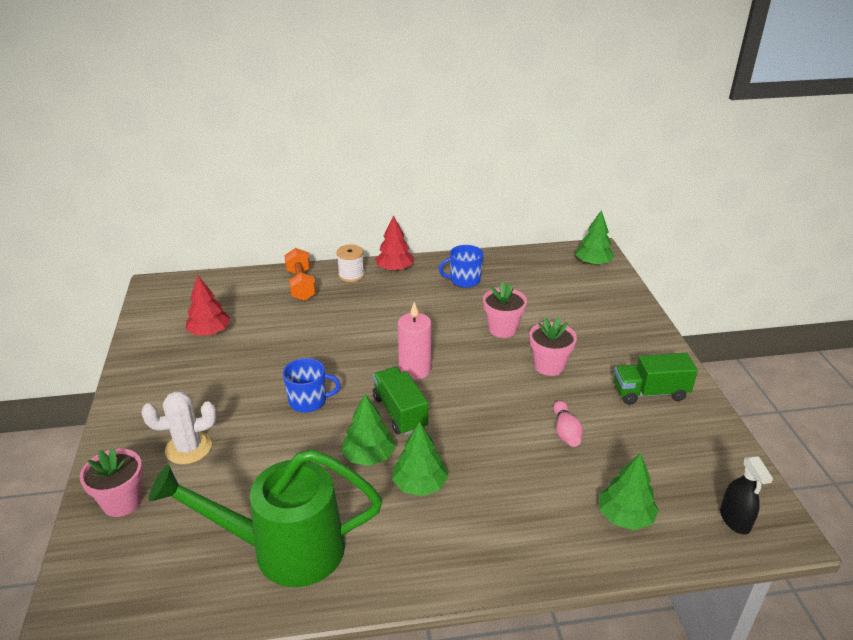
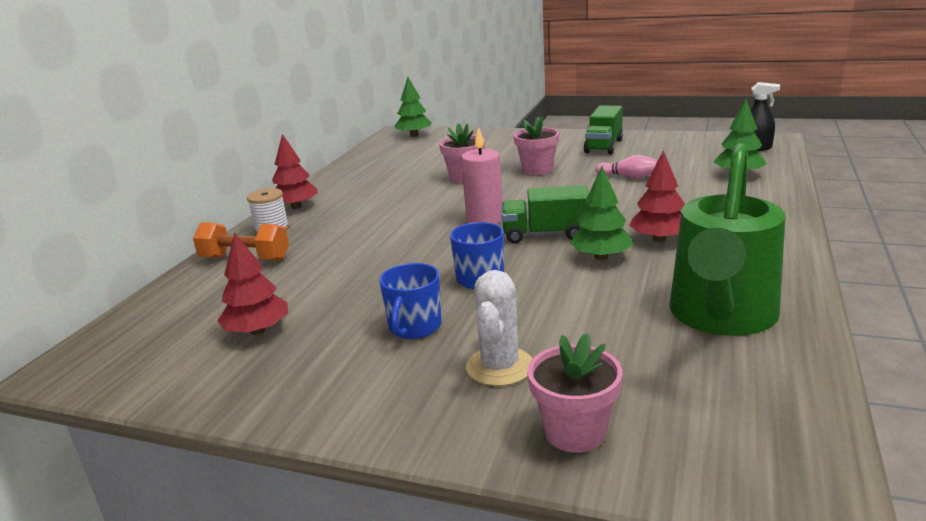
camera: 60 degrees left, 10 degrees down
(420, 485) = (659, 239): green tree -> red tree
(464, 280) = (366, 181): blue mug -> blue mug (414, 327)

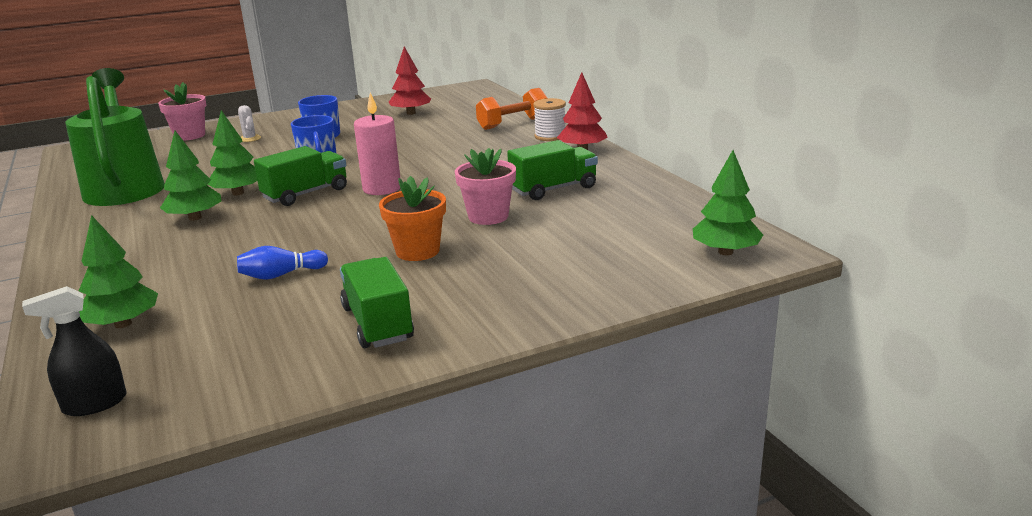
camera: 135 degrees right, 0 degrees up
(393, 183) = (553, 189): none -> green truck
(500, 367) = (250, 139): white cactus -> white cactus, size x0.56
(537, 170) = (417, 251): pink flower pot -> orange flower pot
(628, 177) = (281, 275): pink bowling pin -> blue bowling pin
(659, 239) = (195, 218): red tree -> green tree

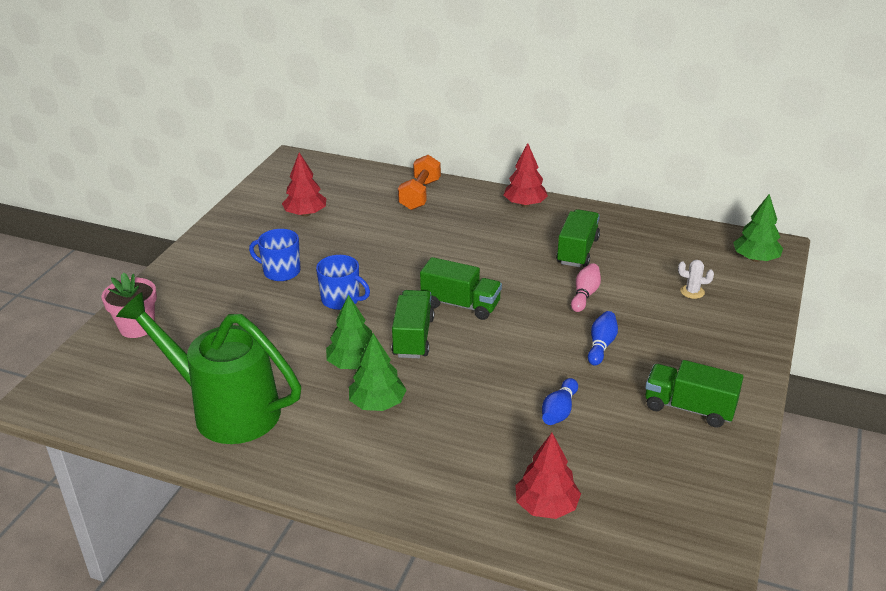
camera: 45 degrees left, 10 degrees up
(95, 404) = (661, 556): black spray bottle -> none
(123, 324) = (546, 506): green tree -> red tree
(250, 139) = (215, 304): white cactus -> white cactus (692, 292)
(382, 188) = (460, 305): pink candle -> green truck
(417, 251) = (601, 345): orange flower pot -> blue bowling pin
(488, 216) = (585, 295): pink flower pot -> pink bowling pin
(550, 136) = (476, 198): white spool -> none

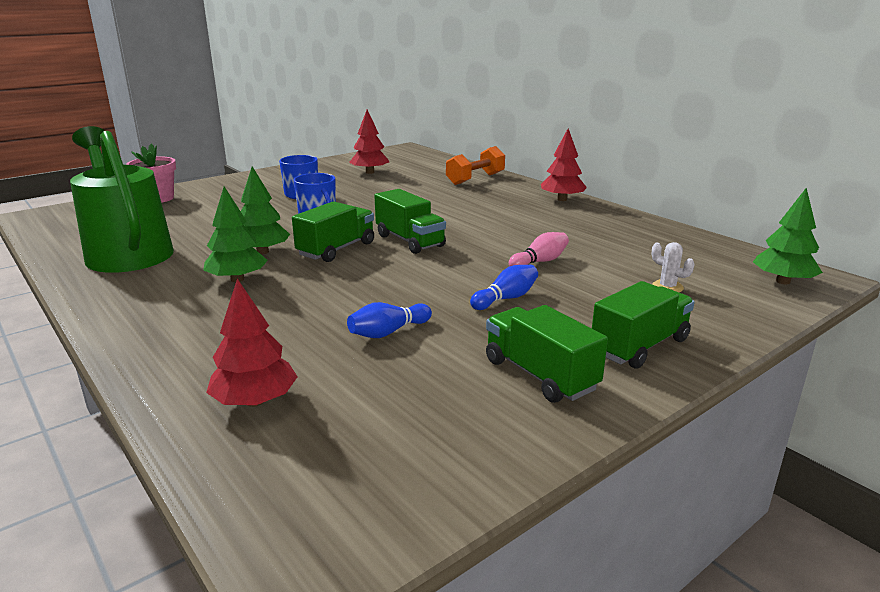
camera: 30 degrees right, 10 degrees down
(577, 251) = (573, 234): green truck -> green truck (639, 346)

